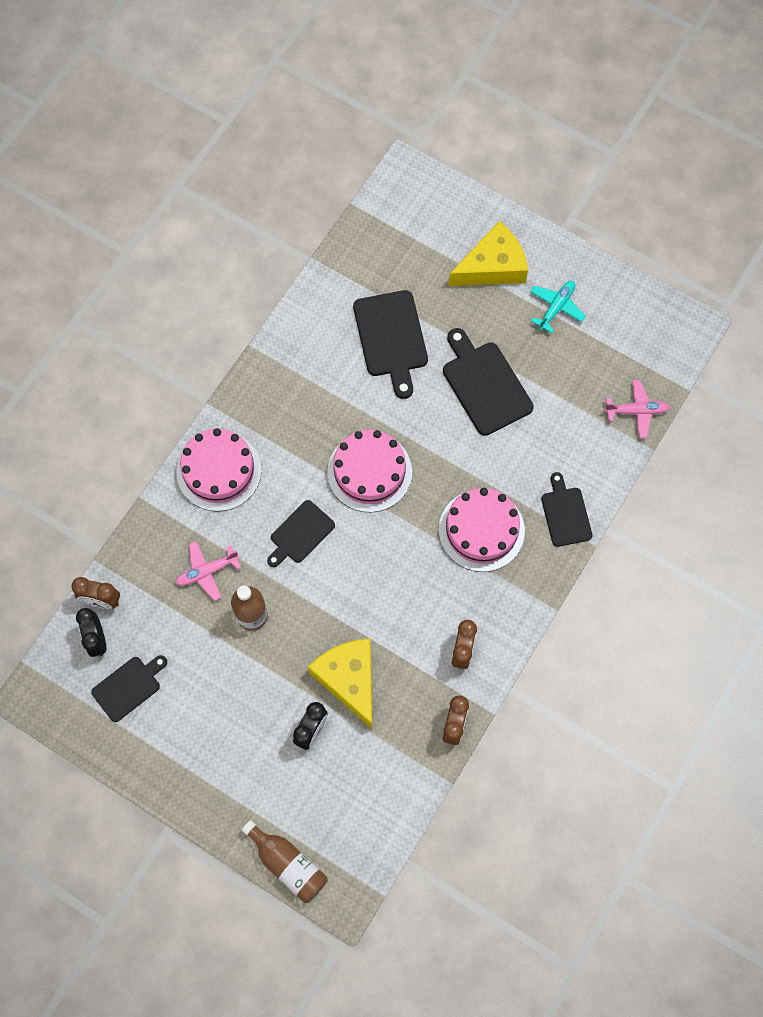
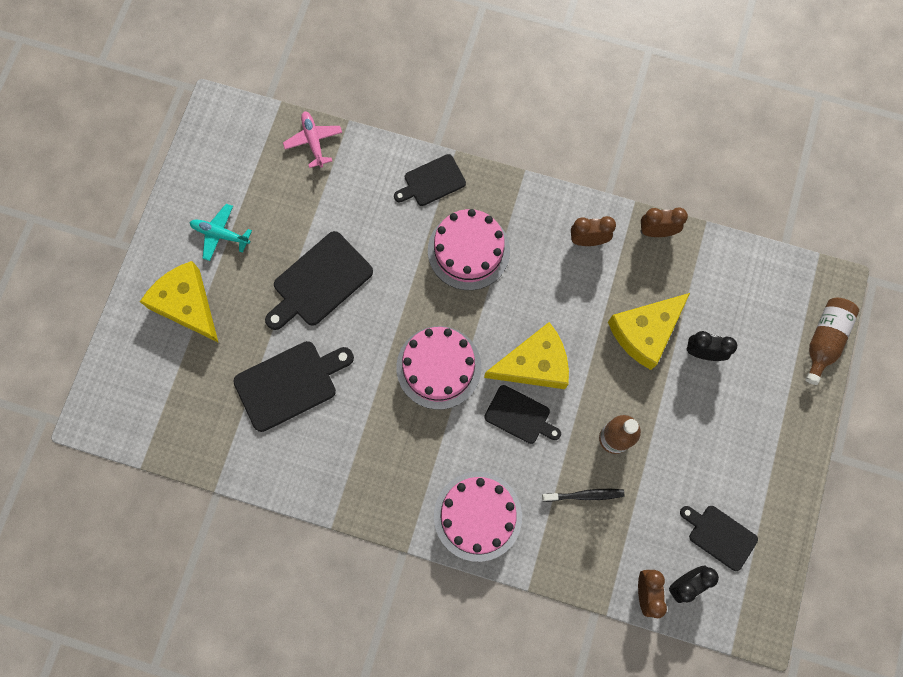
camera: 105 degrees left, 5 degrees up
(207, 572) = (584, 495): pink plane -> black toothbrush
(347, 561) = (534, 364): none -> yellow cheese

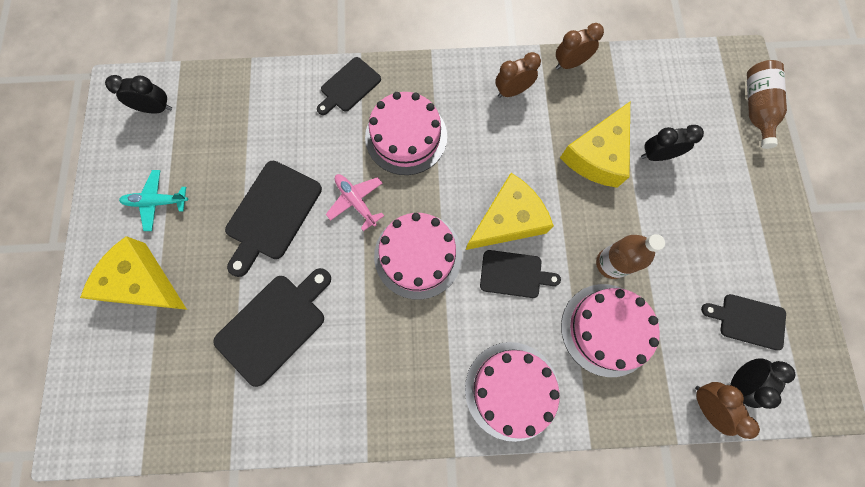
camera: 20 degrees left, 0 degrees up
(245, 143) = (157, 109): none -> black clock
(313, 141) = (223, 86): pink plane -> pink plane (356, 201)
(584, 495) = (606, 329): black toothbrush -> pink cake

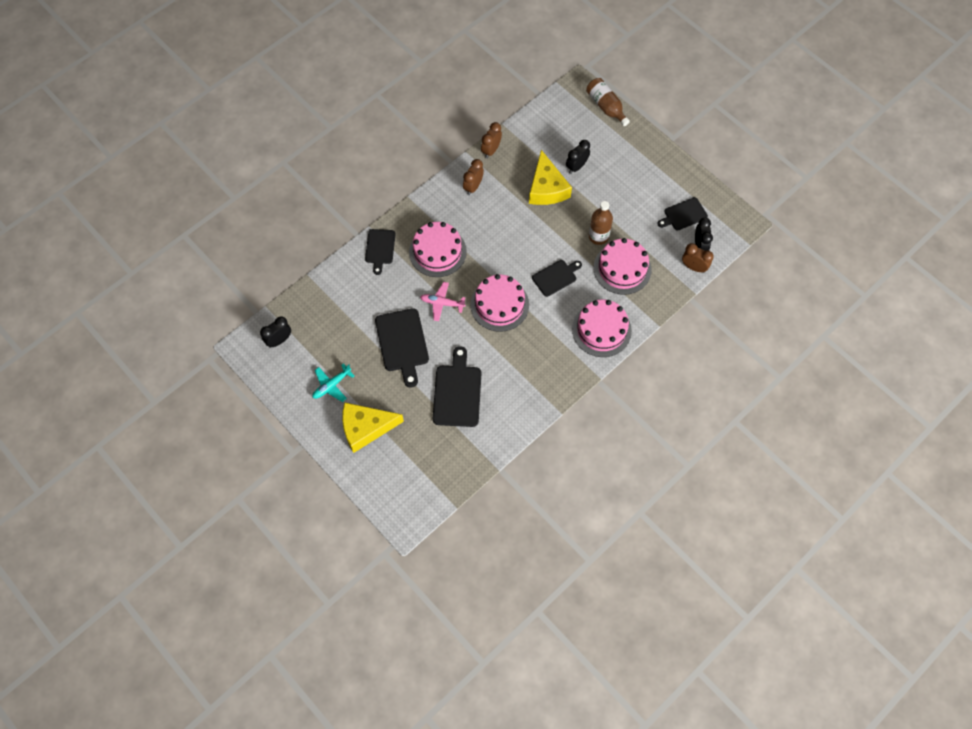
camera: 40 degrees left, 10 degrees down
(508, 220) = (529, 253): yellow cheese -> none

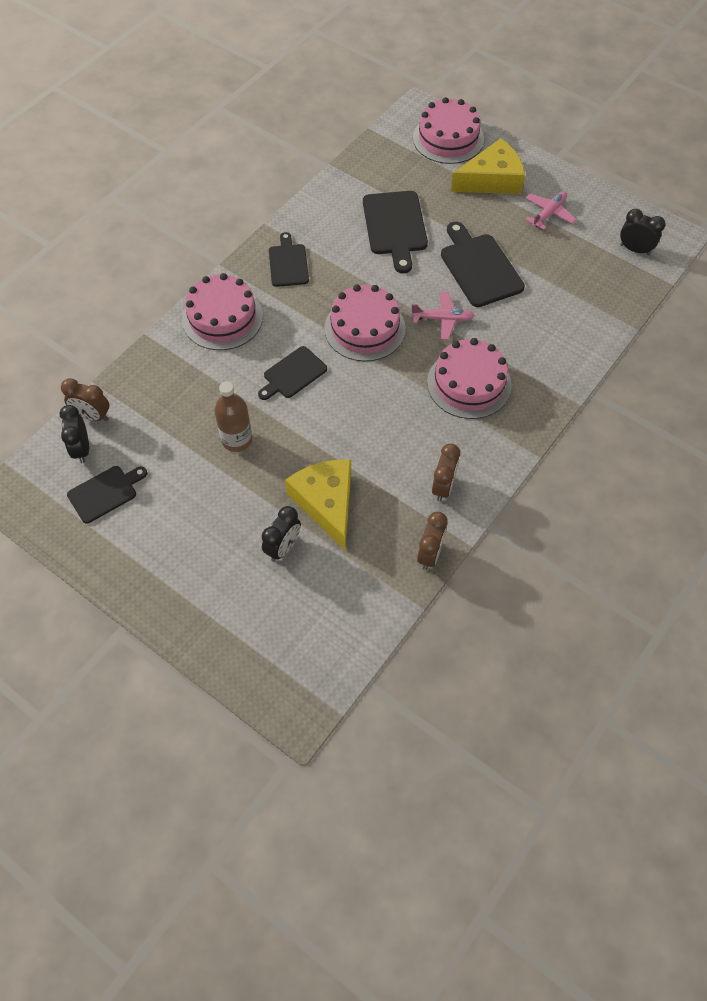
camera: 170 degrees right, 5 degrees down
(279, 340) = (634, 249): black clock -> black clock turned 105 degrees counterclockwise
(331, 385) = (548, 213): turquoise plane -> pink plane
(380, 248) = (552, 376): black cutting board -> black cutting board (288, 263)
(606, 106) = (243, 674): brown bottle -> none
(622, 268) = (198, 399): pink cake -> pink cake (448, 138)

